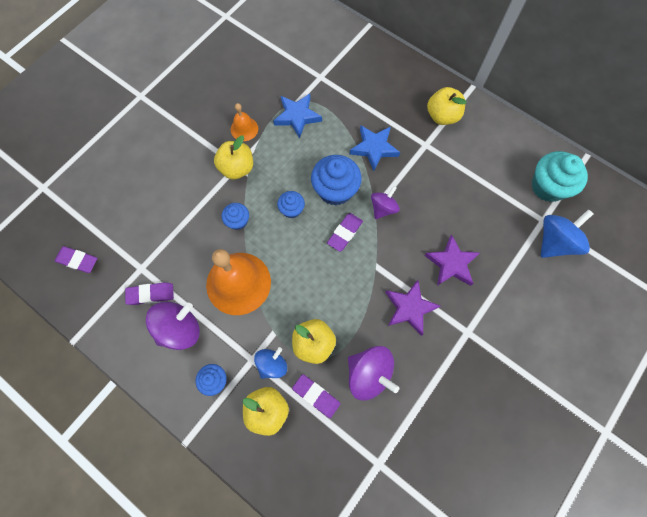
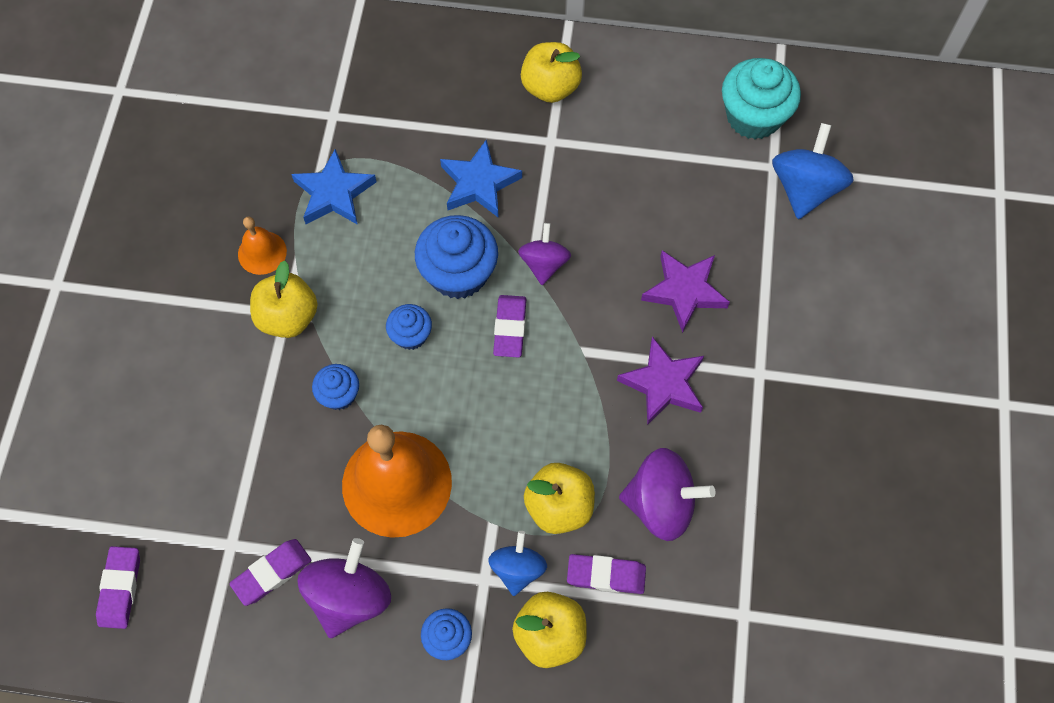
camera: 30 degrees left, 5 degrees down
(78, 260) = (120, 588): purple eraser -> purple eraser turned 75 degrees counterclockwise

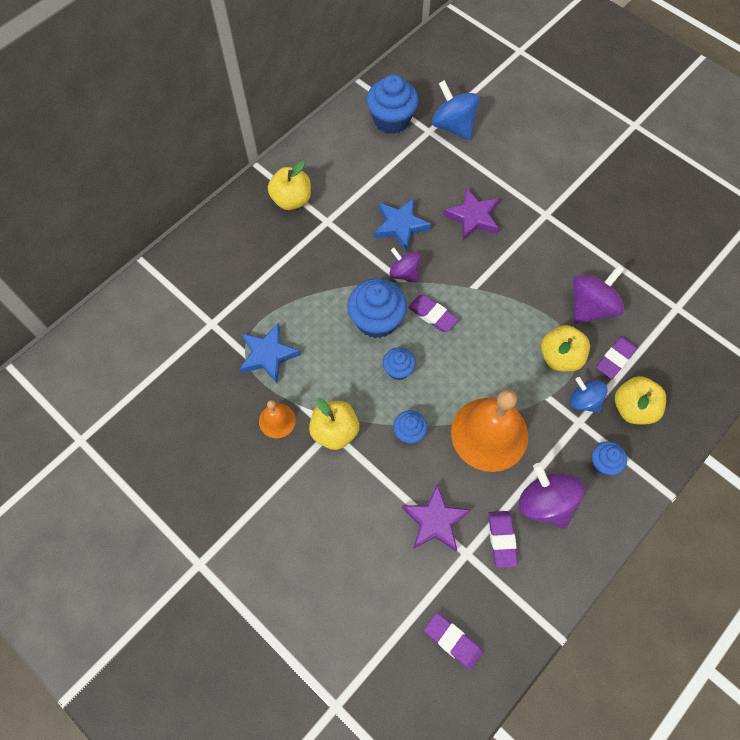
camera: 55 degrees left, 0 degrees up
(479, 183) = (325, 274): blue star -> blue star (400, 226)
(663, 384) = (521, 261): purple star -> purple star (435, 521)
(753, 116) = (391, 120): turquoise cupcake -> blue cupcake

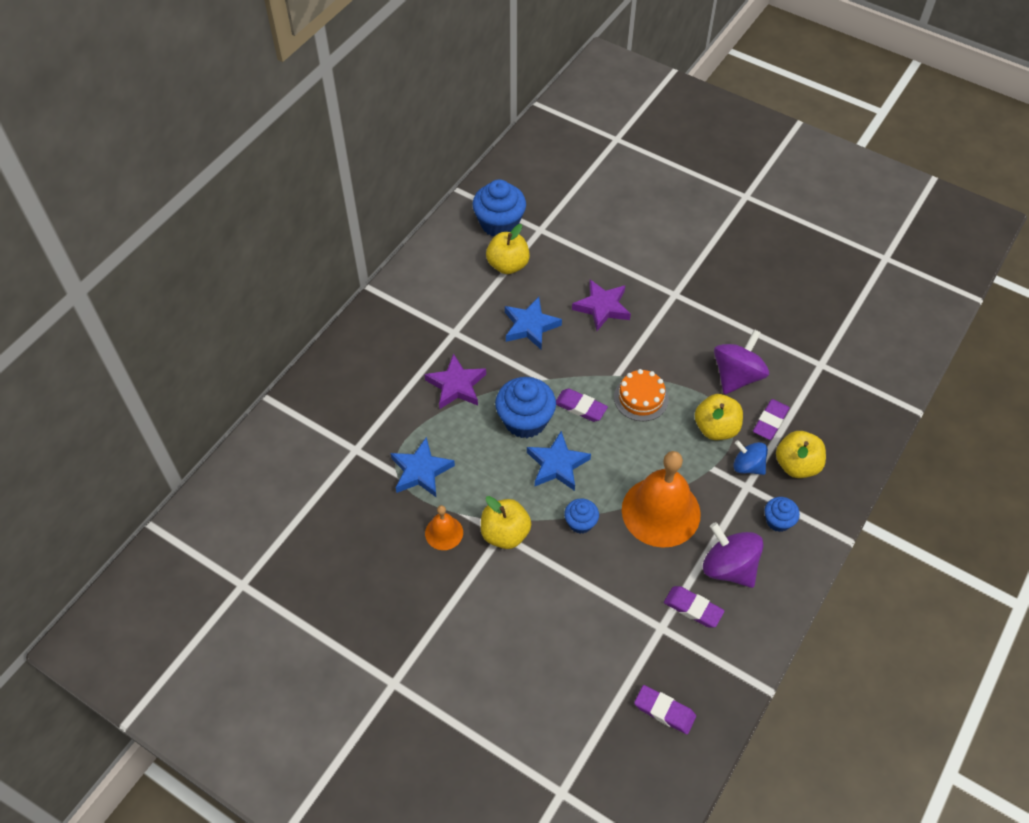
camera: 10 degrees left, 10 degrees down
(291, 200) = (413, 316): yellow apple -> yellow apple (508, 265)
(398, 369) = (557, 464): blue cupcake -> blue star
(404, 273) = (544, 371): purple spinning top -> none
(435, 521) = (623, 602): purple star -> purple star (456, 385)
(453, 126) = (564, 221): blue spinning top -> none
(492, 314) = (641, 398): none -> orange cake
(501, 539) = (693, 608): purple eraser -> purple eraser turned 45 degrees counterclockwise

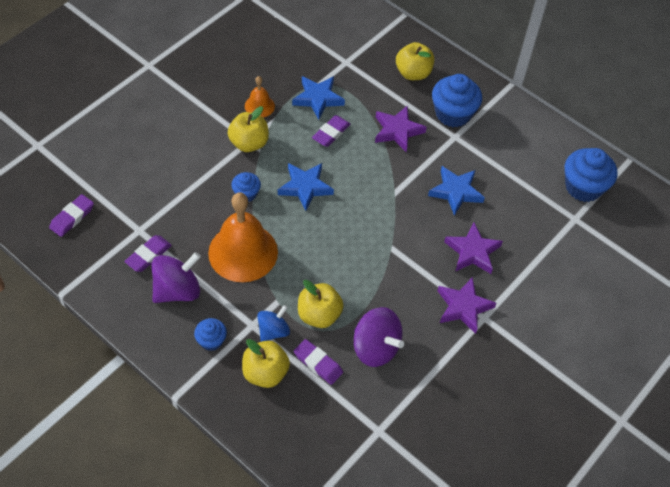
camera: 95 degrees right, 0 degrees up
(508, 265) = (530, 186): yellow apple -> yellow apple (413, 73)
(525, 420) = (353, 172): blue cupcake -> blue cupcake (453, 114)
(580, 407) = (360, 214): purple eraser -> purple eraser (331, 133)
(641, 398) = (363, 262): orange cake -> none
(668, 310) = (463, 307): none -> purple star

